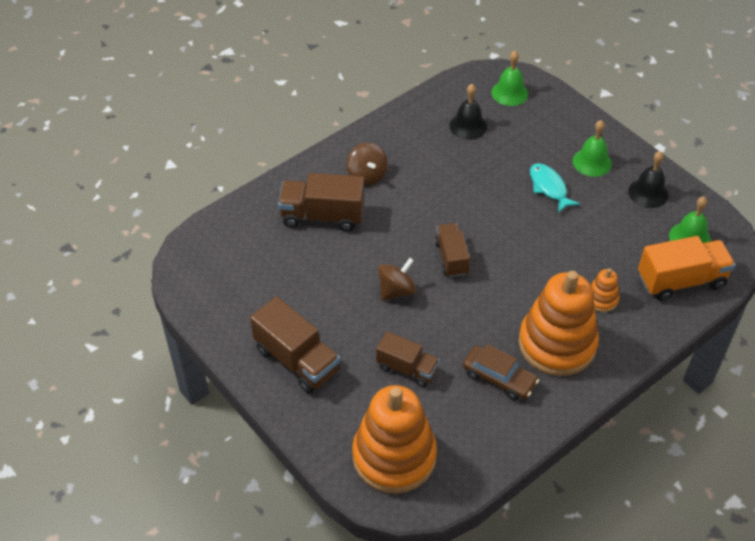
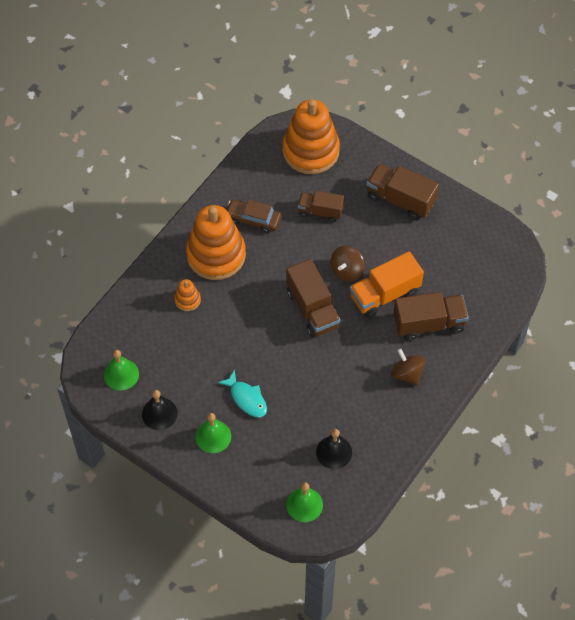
camera: 165 degrees right, 10 degrees up
(451, 258) = (312, 309): brown truck -> brown truck, size x1.54
(681, 281) = (126, 331): orange truck -> orange truck (384, 294)

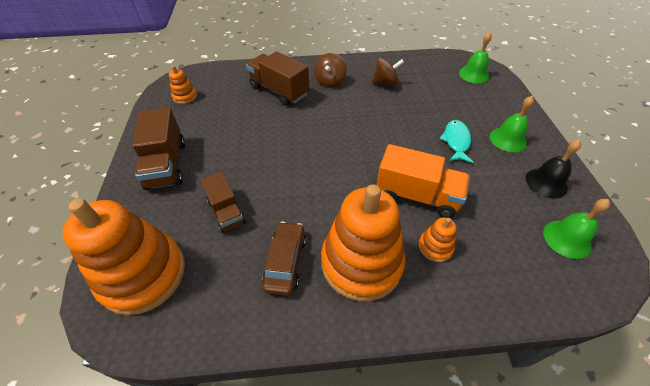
camera: 130 degrees left, 10 degrees down
(253, 219) = (285, 262): brown car -> brown car turned 150 degrees counterclockwise
(312, 309) = (336, 153): brown truck -> none
(334, 452) = (425, 81): black bell -> none
(347, 270) = (277, 155): brown spinning top -> brown spinning top (385, 83)
(384, 294) = (277, 123): orange truck -> orange truck (417, 196)
(484, 249) = (185, 97): none -> orange stacking toy

